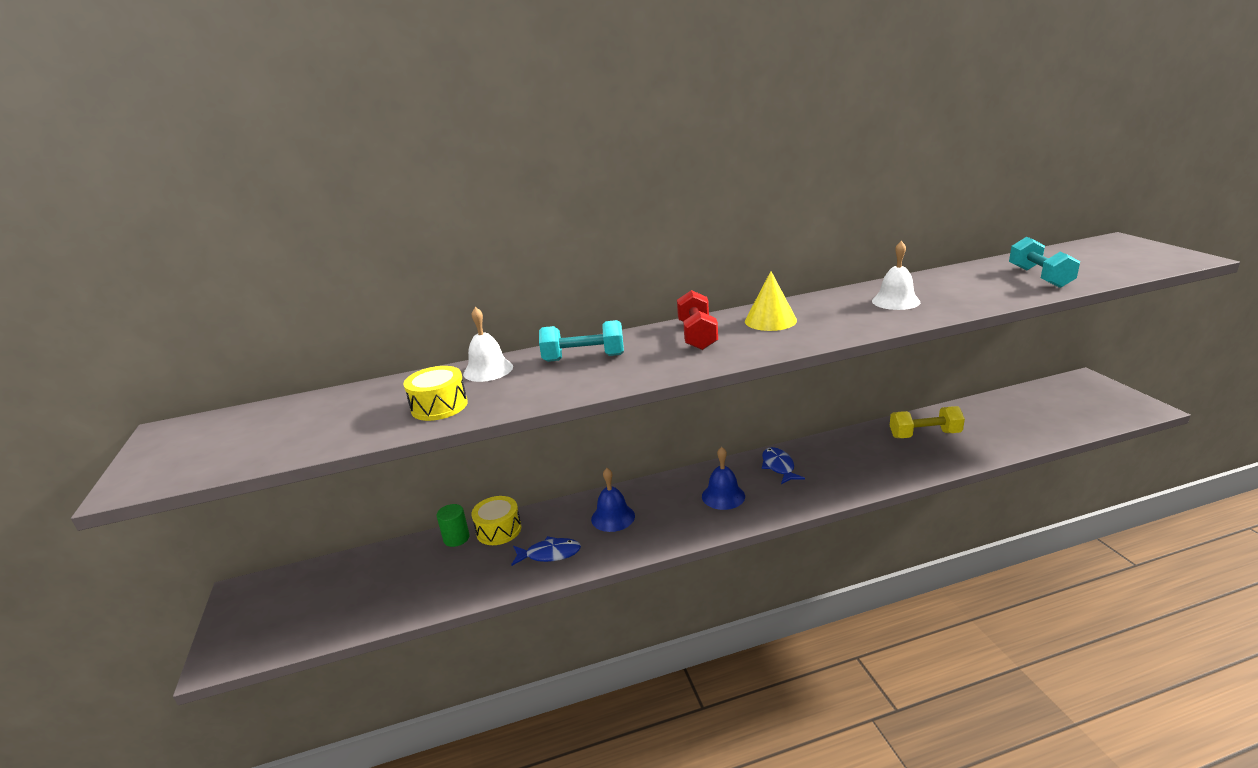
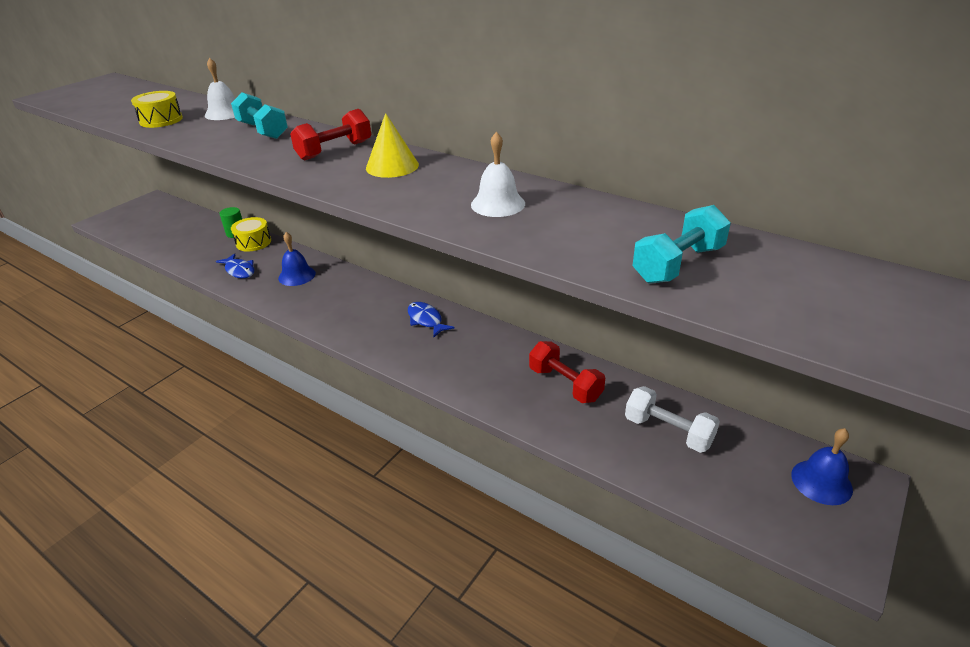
camera: 50 degrees right, 10 degrees up
(723, 496) = (359, 310): blue bell -> blue bell (821, 482)
(779, 466) = (426, 320): blue fish -> blue fish turned 75 degrees counterclockwise
(924, 435) = (565, 384): yellow dumbbell -> red dumbbell
(1005, 417) = (668, 431): none -> white dumbbell

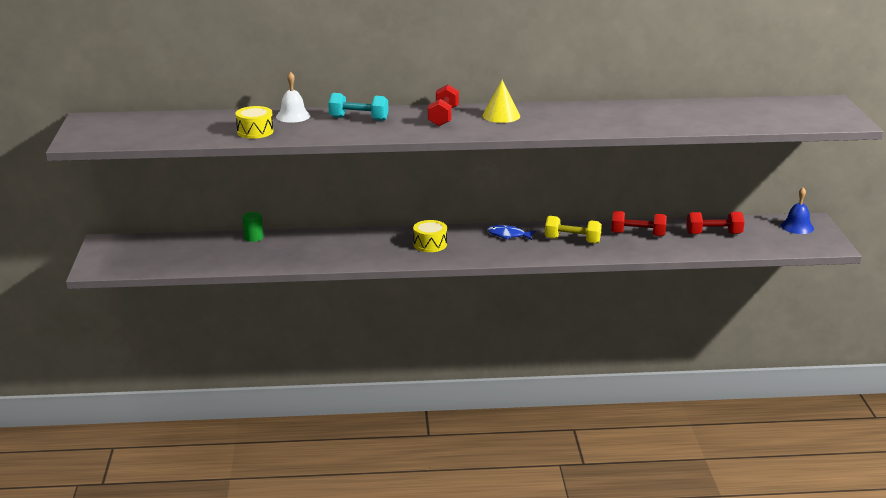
camera: 40 degrees left, 10 degrees down
(239, 270) = (314, 255): blue fish -> none
(253, 242) = (284, 238): yellow drum -> yellow drum (430, 244)
(297, 275) = (368, 244): blue bell -> none
(478, 358) = (572, 240): none -> yellow dumbbell
(498, 204) = (600, 117): white bell -> none
(668, 431) = (714, 234): white dumbbell -> red dumbbell
(678, 264) = (723, 118): turquoise dumbbell -> none

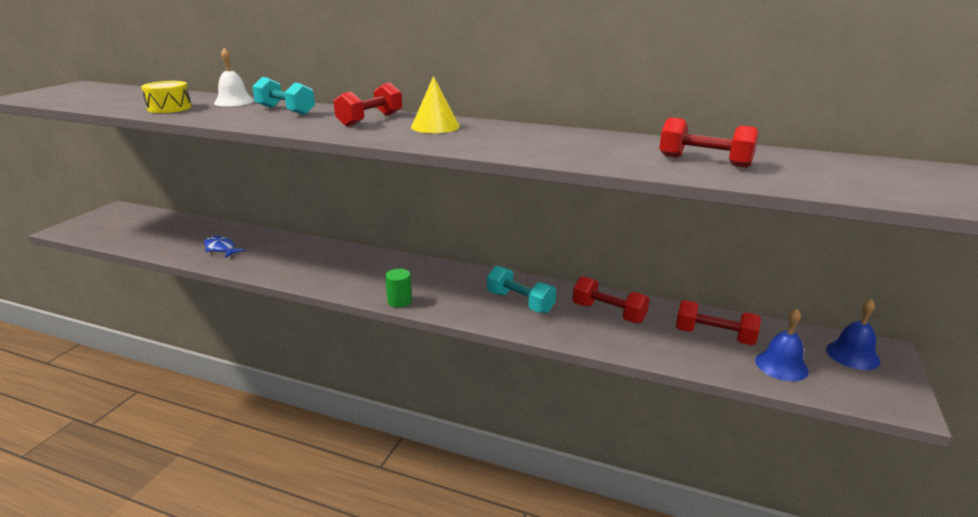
camera: 25 degrees right, 0 degrees up
(253, 237) = (225, 229): green cylinder -> green cylinder (399, 301)
(430, 244) = (364, 271): yellow drum -> none
(508, 235) = (455, 279): blue fish -> blue fish (221, 249)
(572, 240) = (520, 302): yellow dumbbell -> turquoise dumbbell
(703, 117) = (704, 161): none -> red dumbbell
(762, 241) = (781, 365): none -> blue bell

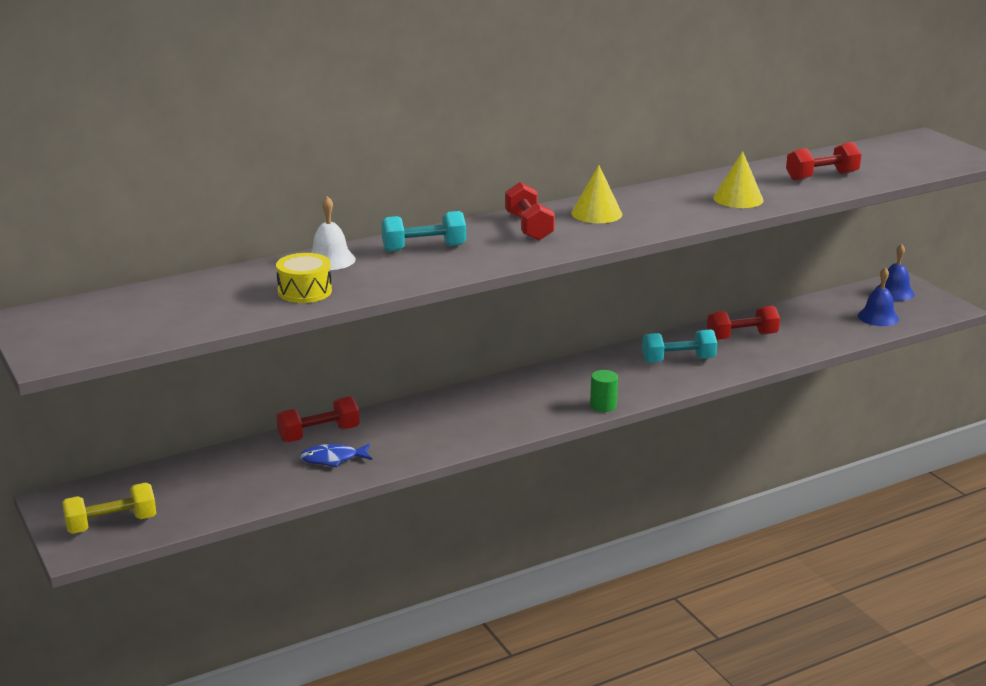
camera: 50 degrees left, 0 degrees up
(96, 227) = (111, 524): none -> yellow dumbbell
(567, 150) = (738, 199): none -> yellow cone
(714, 336) = (820, 318): red dumbbell -> red dumbbell (319, 434)

